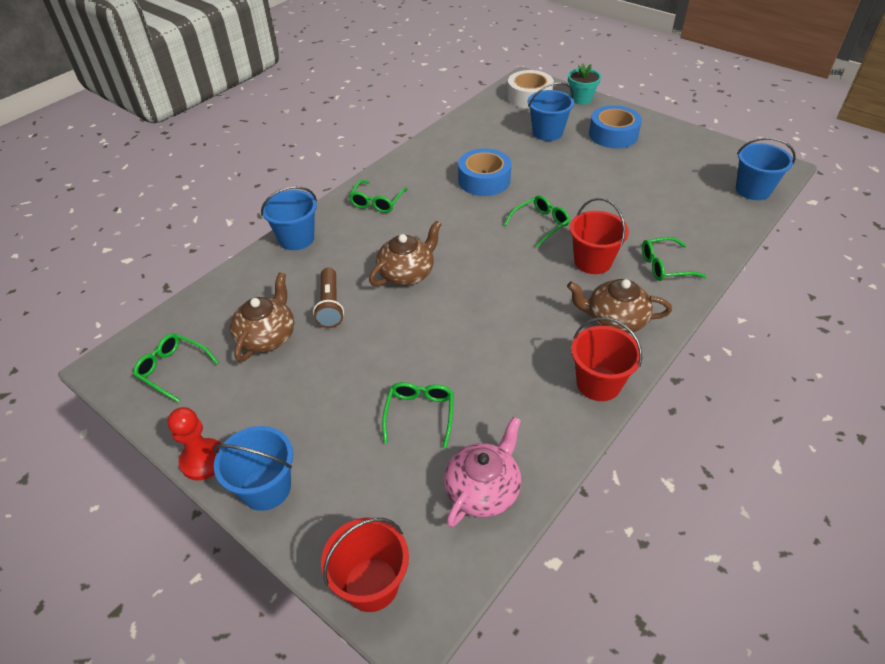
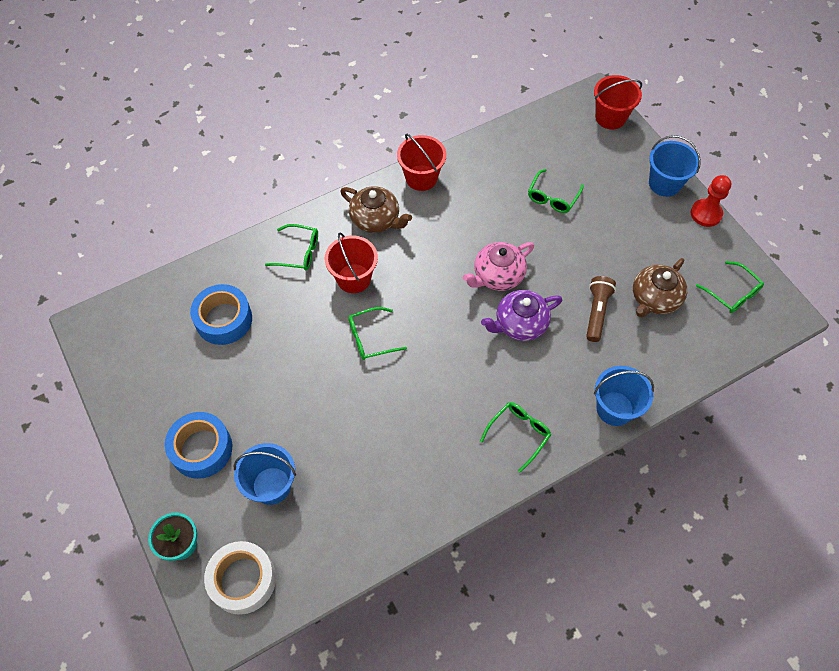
camera: 160 degrees left, 15 degrees up
(407, 273) = (520, 324): brown teapot -> purple teapot
(483, 489) = (531, 141): pink teapot -> pink teapot (497, 275)
(484, 180) = (391, 425): blue tape -> blue tape (224, 319)
(753, 190) = (144, 306): blue bucket -> none

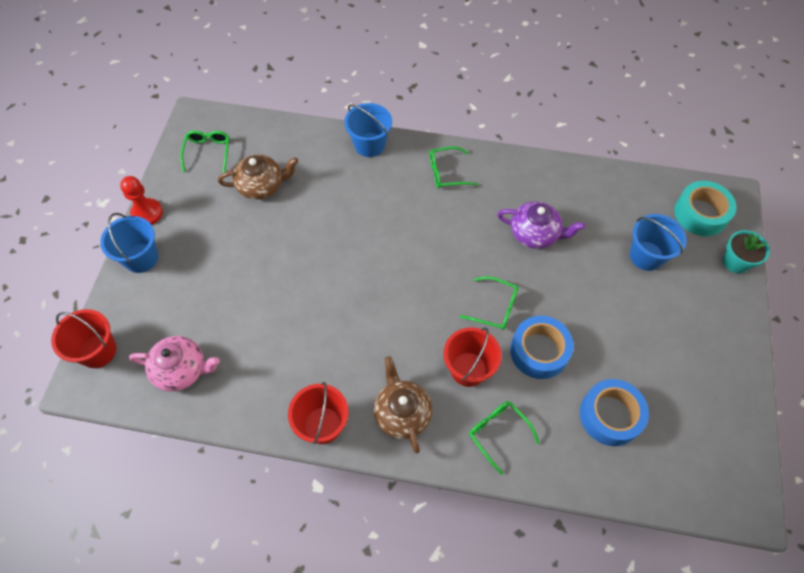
camera: 140 degrees left, 0 degrees up
(201, 449) = (688, 317): blue tape -> blue tape (539, 351)
(243, 580) = (700, 214): white tape -> turquoise tape
(497, 275) = (351, 284): pink teapot -> pink teapot (181, 369)
(520, 324) = (373, 237): purple teapot -> purple teapot (535, 233)
(552, 197) = (236, 315): green glasses -> none
(596, 312) = (311, 206): brown flashlight -> none

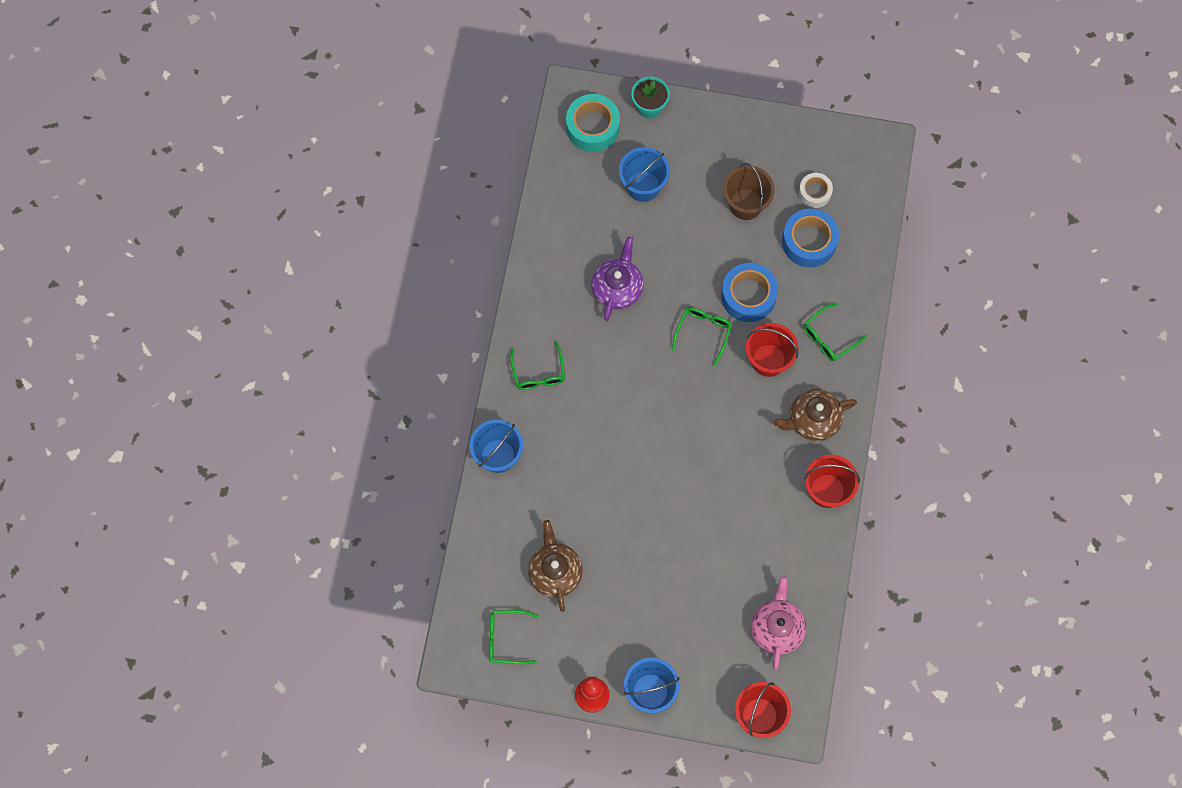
camera: 90 degrees left, 10 degrees up
(644, 351) = (745, 204): none -> brown bucket
(671, 424) = (814, 192): none -> white tape

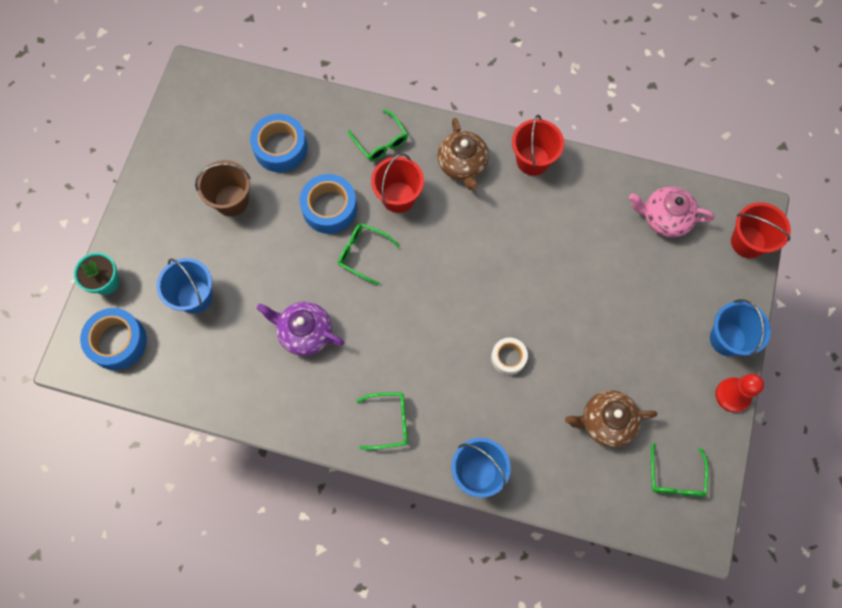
camera: 85 degrees left, 0 degrees up
(592, 127) = (117, 342): turquoise tape -> blue tape
(814, 192) = (230, 137): white tape -> white tape (508, 358)

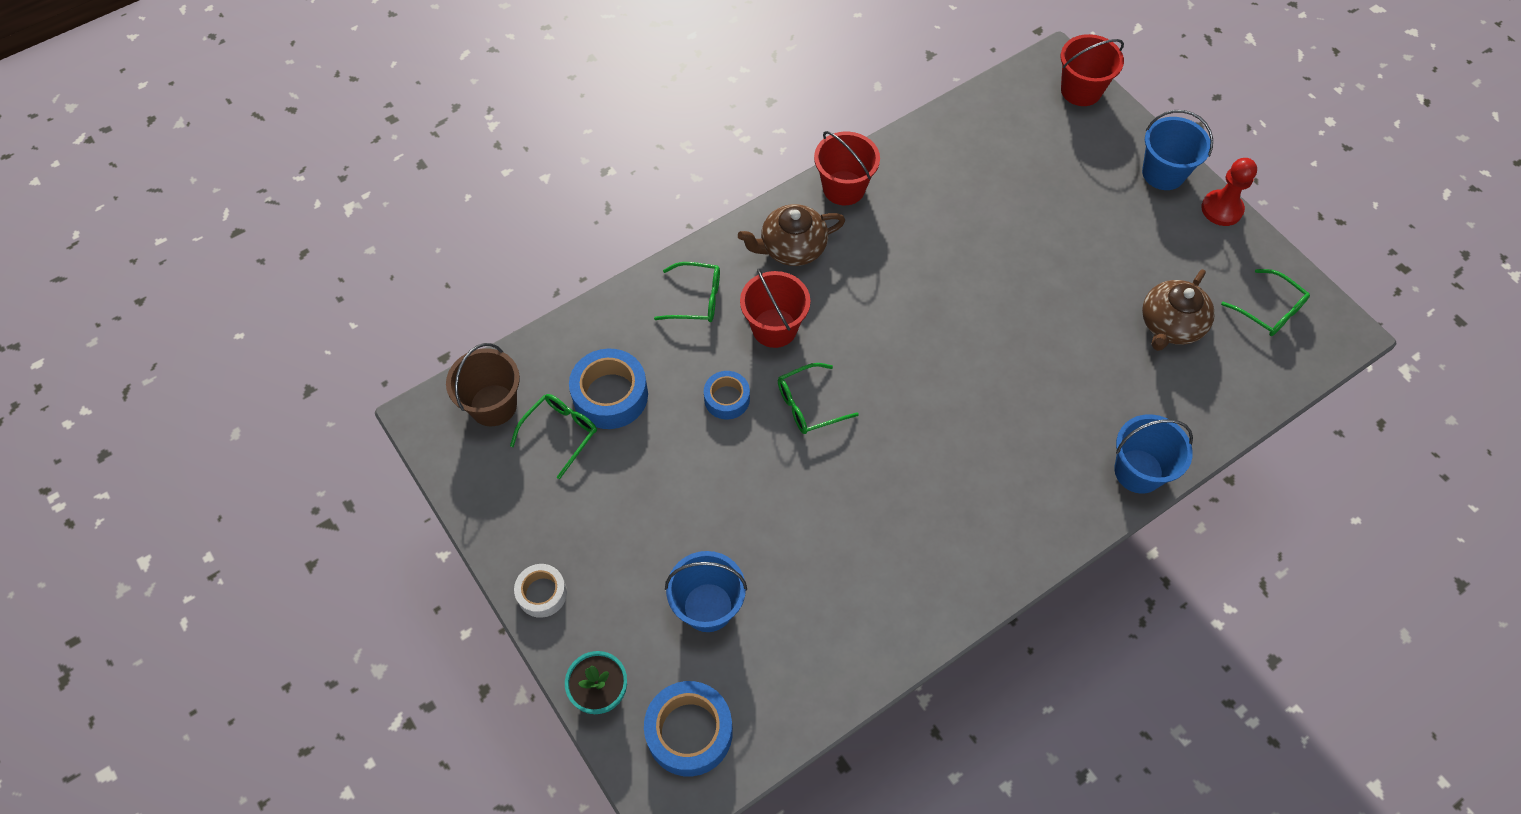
camera: 50 degrees left, 10 degrees down
(231, 200) = (626, 487): brown bucket -> brown bucket (493, 405)
(304, 332) = (850, 524): purple teapot -> none
(329, 208) = (727, 399): blue tape -> blue tape, size x0.61
(389, 421) = (1020, 513): green glasses -> green glasses (560, 433)
(462, 164) = (792, 248): brown teapot -> brown teapot turned 135 degrees clockwise
(508, 358) = (1037, 358): white tape -> white tape (542, 593)
(665, 218) = (1001, 132): pink teapot -> none

